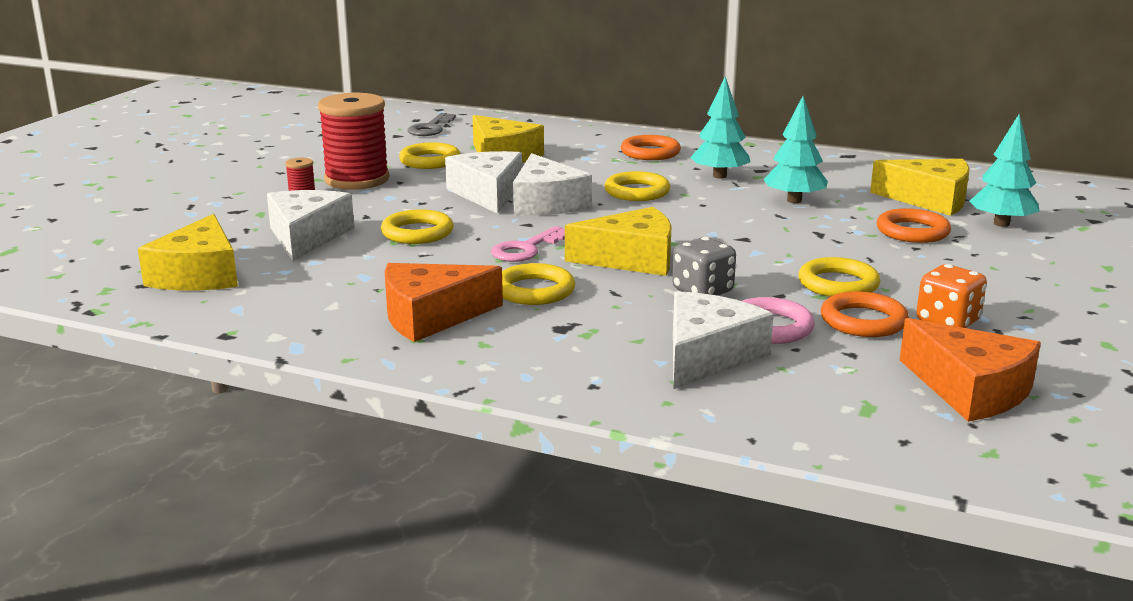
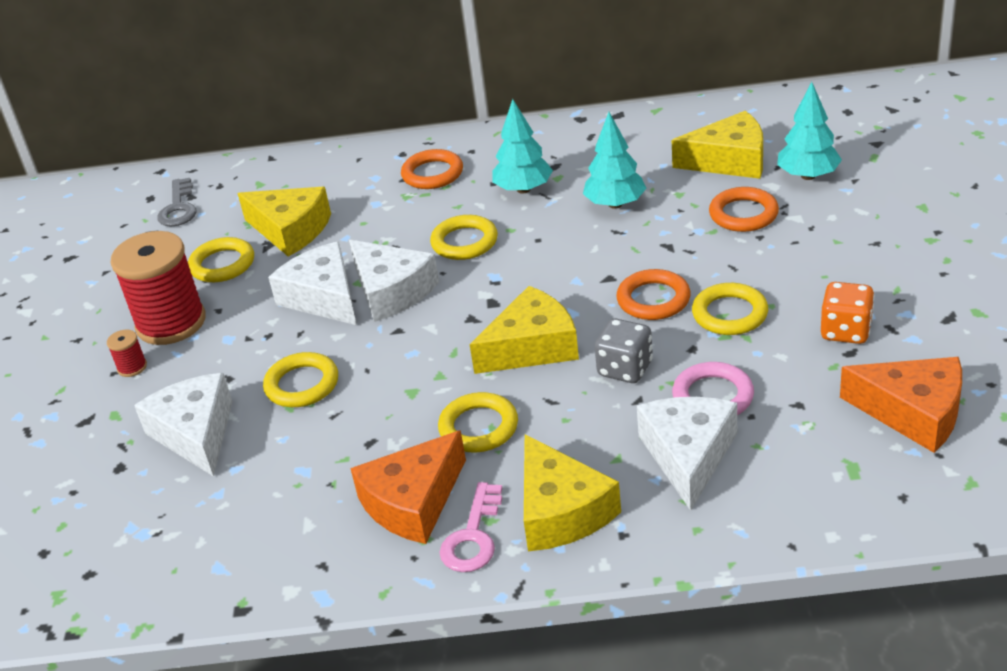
camera: 20 degrees left, 15 degrees up
(199, 275) = (135, 535): yellow cheese -> yellow cheese (561, 511)
(526, 249) = (426, 369): pink key -> pink key (473, 536)
(863, 321) = (781, 357): orange ring -> orange ring (653, 299)

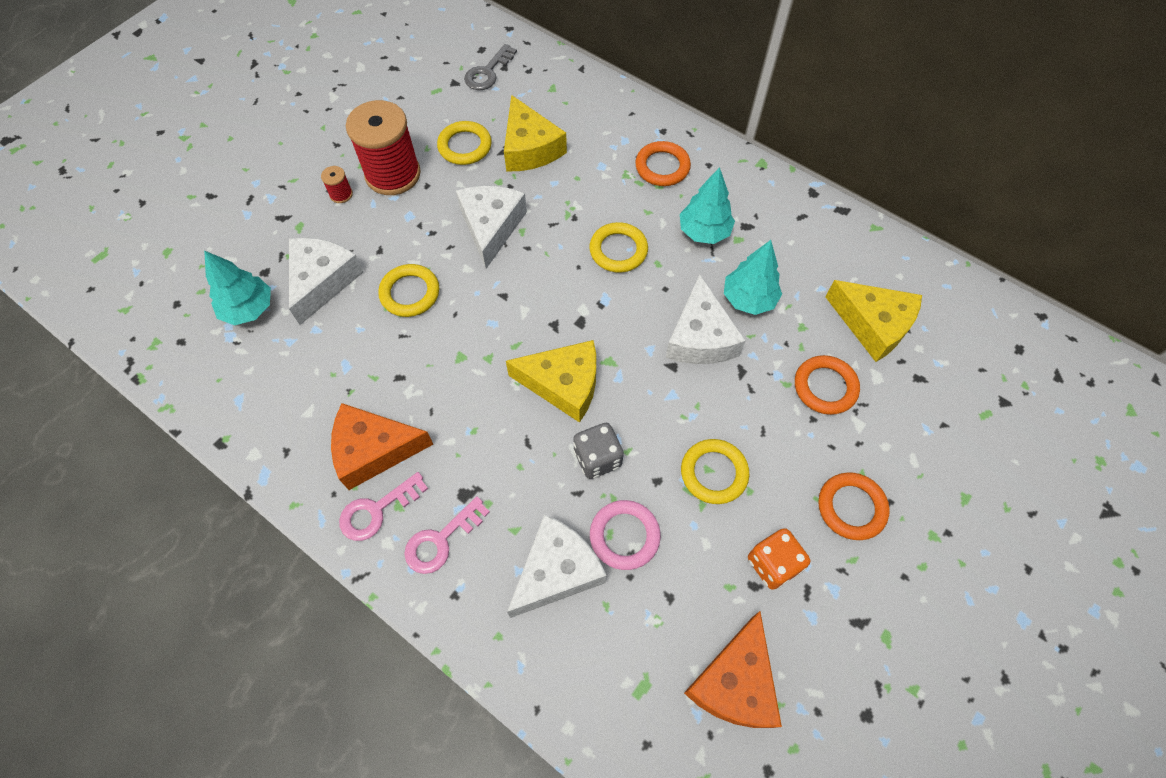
camera: 35 degrees right, 25 degrees up
(391, 291) = (533, 257): white cheese -> white cheese (700, 337)
(478, 427) = (466, 424): yellow ring -> none
(561, 511) = (441, 540): yellow cheese -> pink key
(653, 299) = (679, 413): orange ring -> orange ring (851, 507)
(808, 176) = (913, 390): turquoise tree -> turquoise tree (249, 309)
(913, 413) = (735, 682): orange cheese -> orange cheese turned 45 degrees clockwise

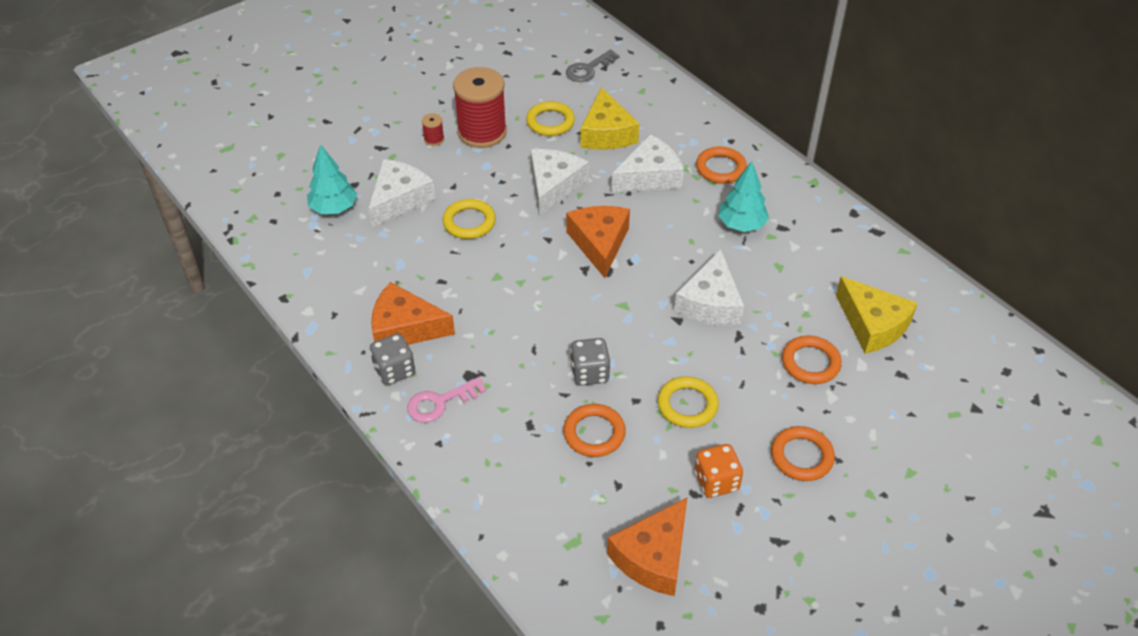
camera: 15 degrees right, 15 degrees down
(377, 510) = (394, 370): pink key -> grey dice
(557, 571) = (528, 445): white cheese -> white cheese (649, 176)
(561, 288) = (599, 243): none -> orange cheese
(563, 384) = (578, 314): yellow cheese -> none
(618, 250) = (659, 224): yellow ring -> none
(624, 536) = (594, 433): pink ring -> orange ring
(748, 299) = (764, 283): turquoise tree -> none

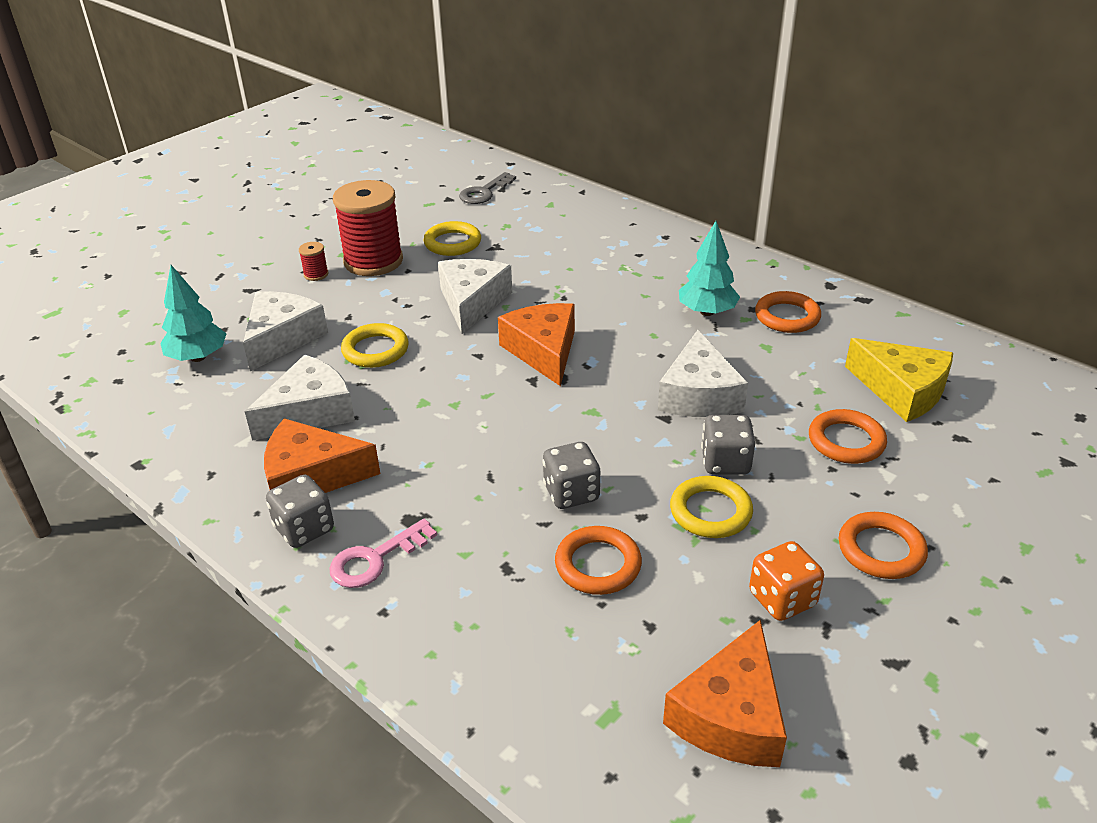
camera: 10 degrees left, 10 degrees down
(606, 133) = (521, 246): yellow cheese -> none
(649, 176) = (583, 279): white cheese -> white cheese (309, 412)
(711, 366) = (725, 462): none -> grey dice
(720, 168) = (663, 262): orange ring -> orange ring (787, 316)

